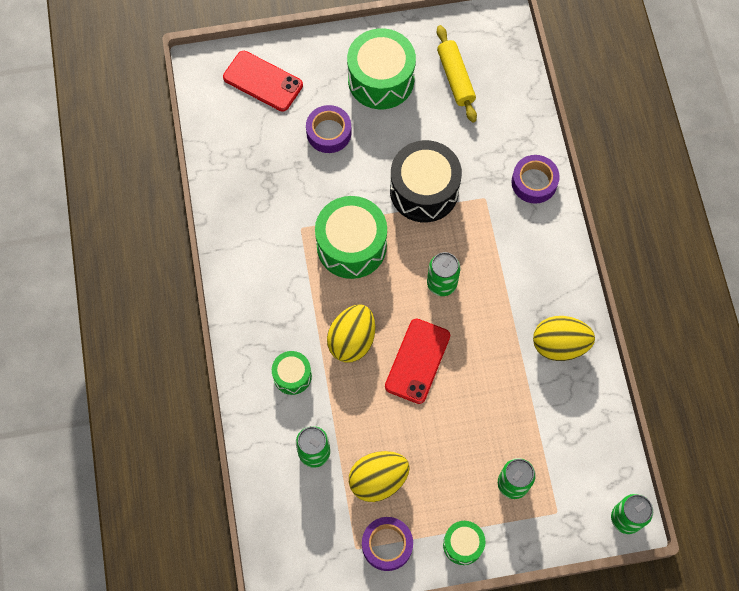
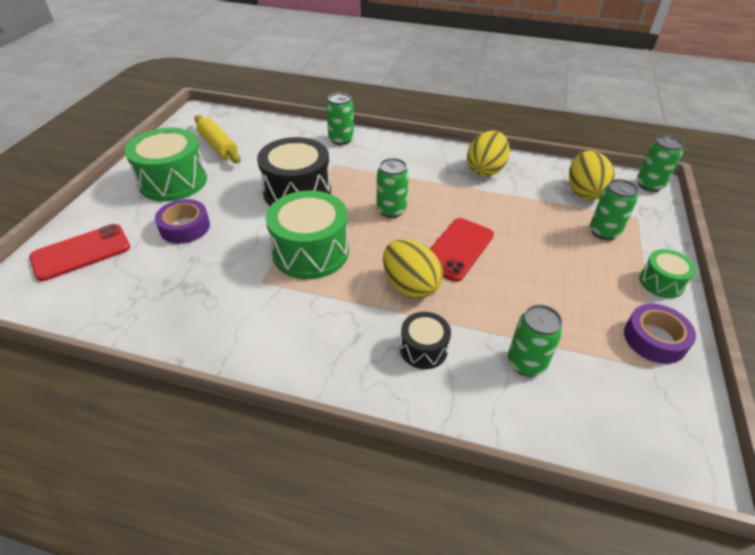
camera: 65 degrees left, 25 degrees down
(292, 376) = (423, 349): green drum -> black drum
(378, 480) = (576, 320): yellow egg -> yellow egg (584, 192)
(417, 361) = (457, 249): red phone -> red phone turned 75 degrees clockwise
(455, 78) = (218, 146): yellow rolling pin -> yellow rolling pin turned 45 degrees clockwise
(534, 182) = (341, 139): purple tape -> green can

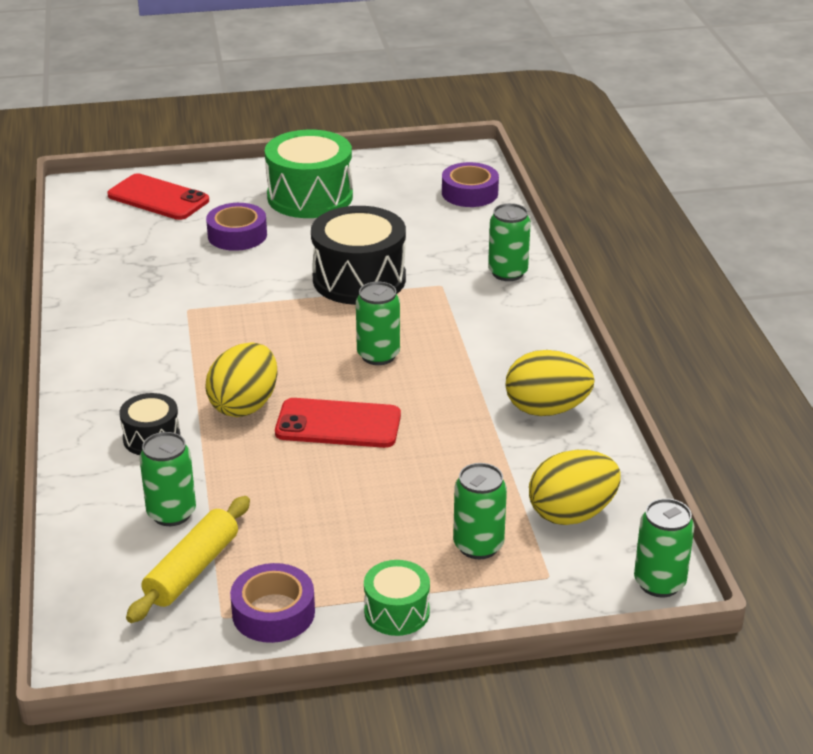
camera: 65 degrees right, 10 degrees down
(218, 146) = (406, 196): yellow rolling pin -> yellow rolling pin (192, 570)
(242, 125) = (469, 193): none -> purple tape
(310, 252) = (255, 323): green drum -> none

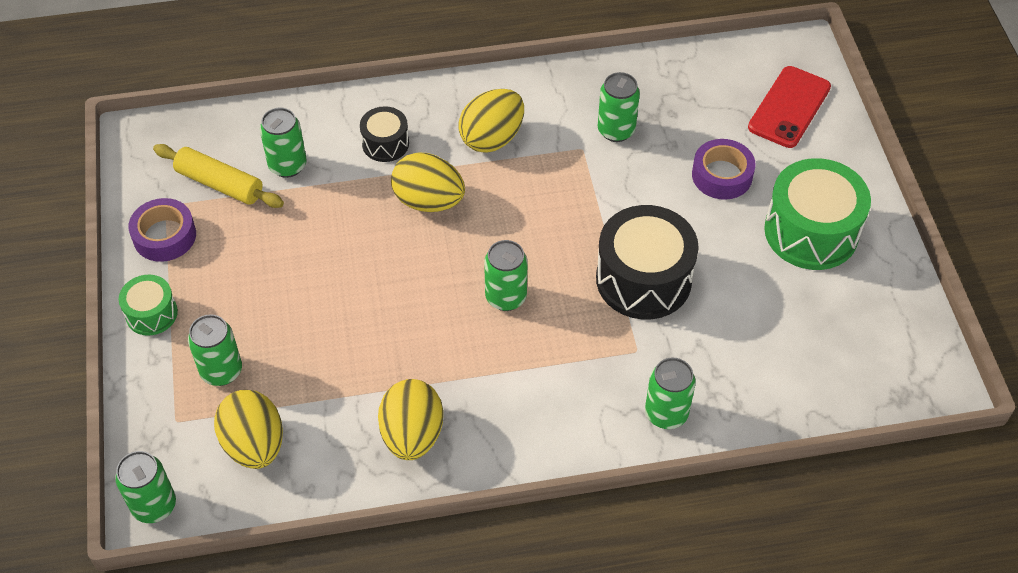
camera: 90 degrees right, 20 degrees up
(160, 364) = (492, 138): none -> yellow egg
(166, 289) = (616, 130): none -> green can
(338, 424) = (397, 269): red phone -> none
(469, 193) = (844, 383): purple tape -> none

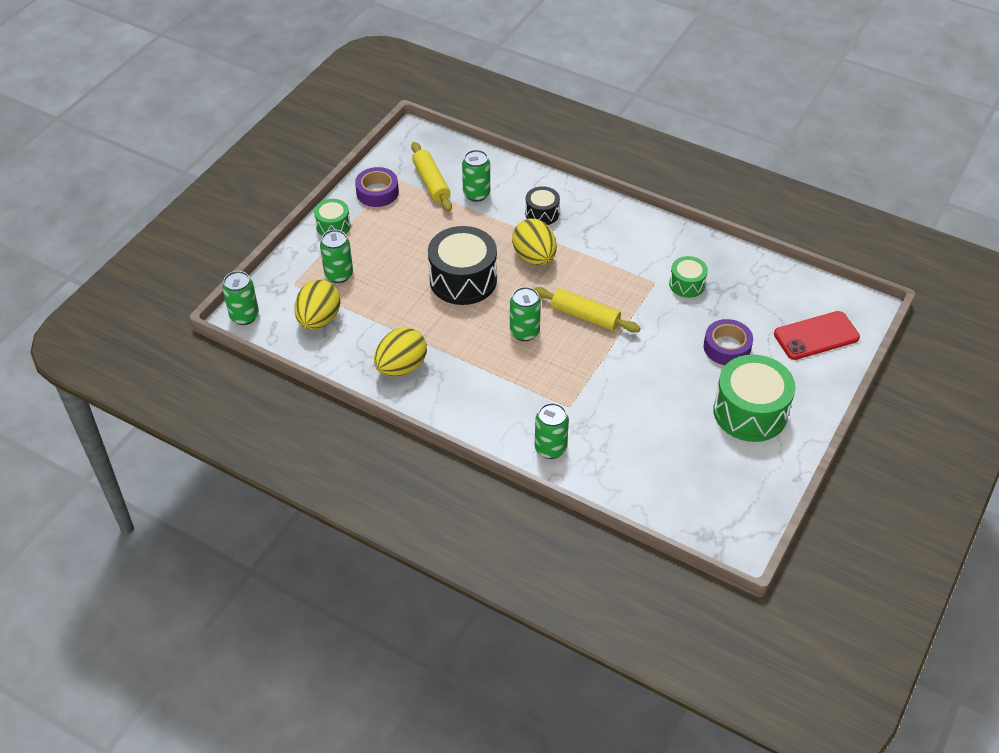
camera: 40 degrees right, 5 degrees down
(492, 138) = (606, 245): yellow egg -> none
(550, 235) = (585, 316): none -> yellow rolling pin
(616, 130) = (687, 284): green can -> green drum
(643, 279) = (614, 372): black drum -> black drum (463, 280)

